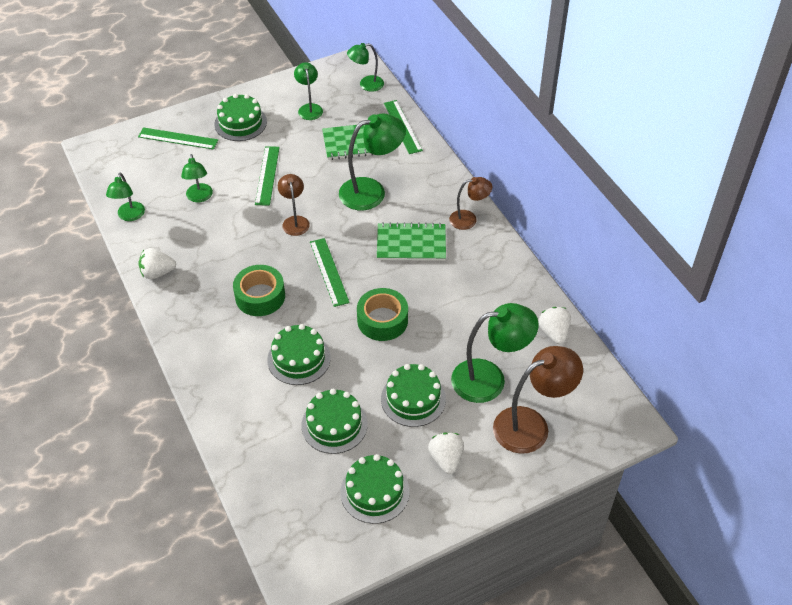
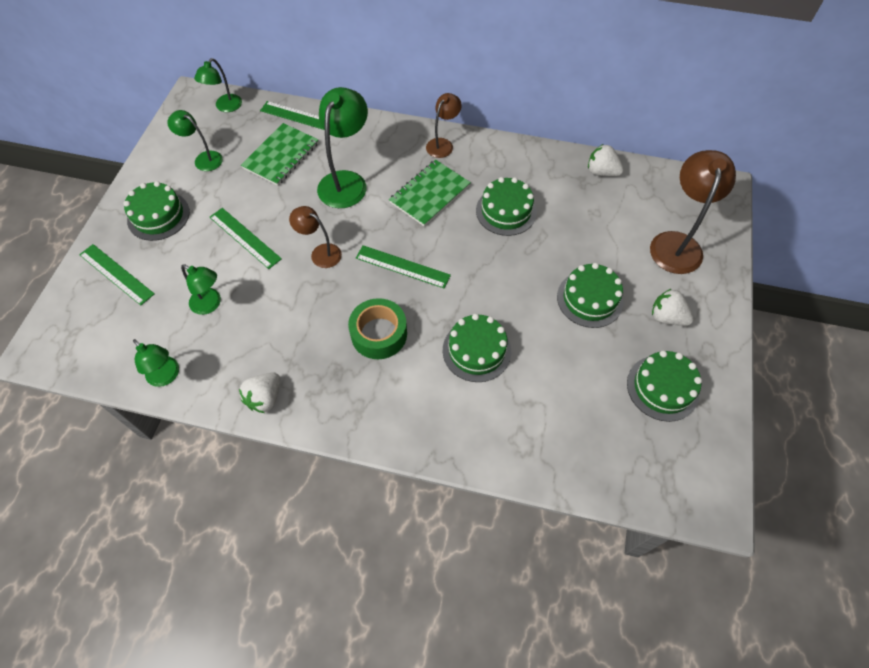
camera: 50 degrees left, 10 degrees up
(178, 138) = (116, 274): green ruler -> green ruler turned 75 degrees clockwise
(334, 425) = (570, 371): green cake -> green cake (506, 211)
(382, 320) = (491, 265): green tape -> none
(489, 379) = (612, 238): green lamp -> none

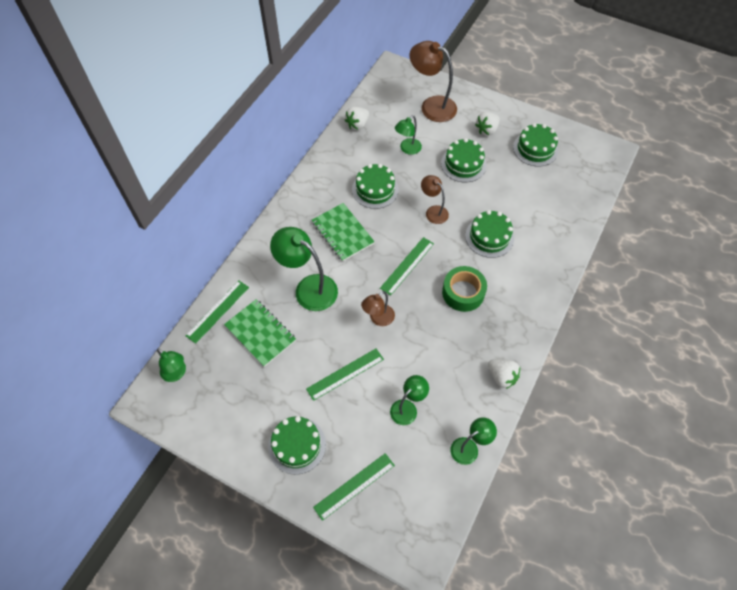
camera: 75 degrees left, 0 degrees up
(203, 159) = (239, 399): green lamp -> green lamp (407, 149)
(443, 144) = (293, 212): brown lamp -> brown lamp (433, 211)

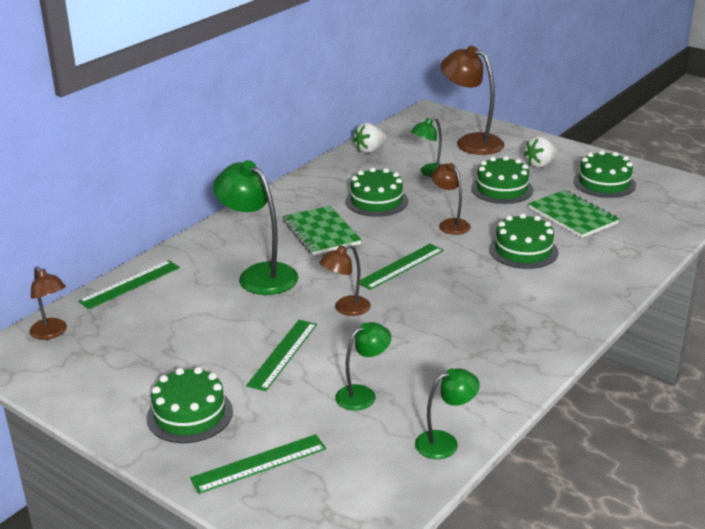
camera: 10 degrees right, 30 degrees down
(176, 373) = (52, 333): green lamp -> brown lamp
(260, 333) = (179, 308): green notebook -> green notebook (572, 216)
(345, 374) = (283, 354): green ruler -> green ruler turned 45 degrees counterclockwise
(463, 292) = (473, 296): green tape -> none
(502, 377) = (512, 377): white strawberry -> none

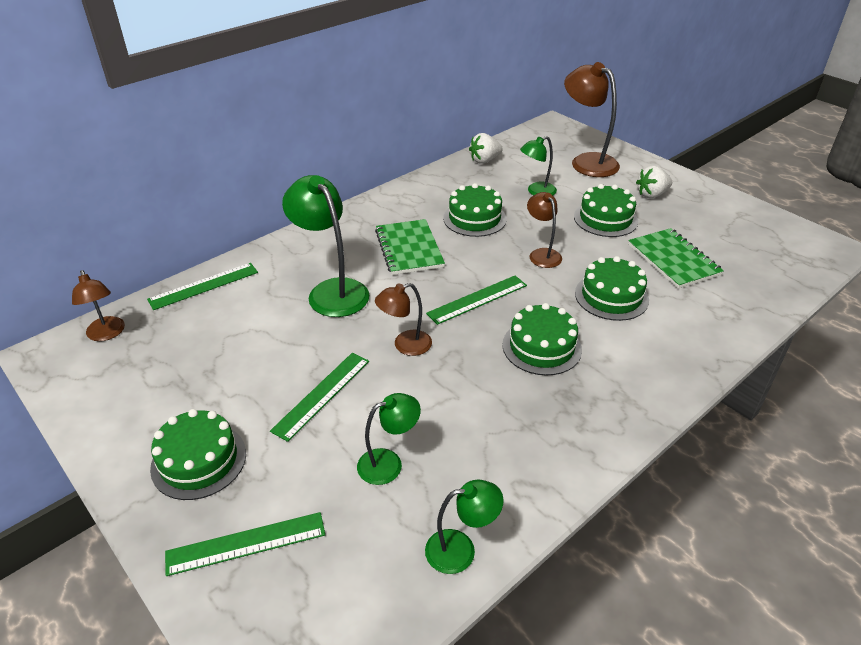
camera: 10 degrees right, 10 degrees up
(604, 183) = (715, 224): green cake -> green cake (541, 347)

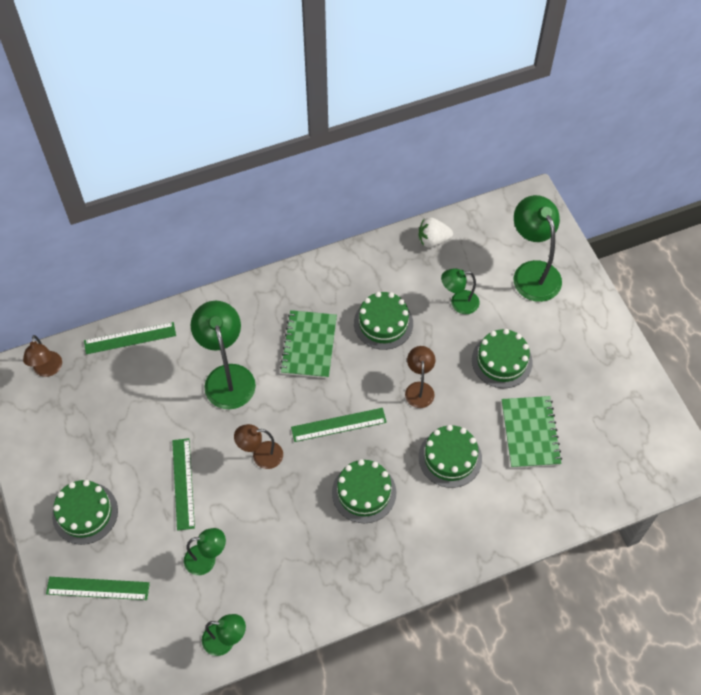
camera: 20 degrees right, 20 degrees up
(322, 395) = (183, 483): green ruler -> green ruler turned 60 degrees counterclockwise
(587, 161) = (532, 272): brown lamp -> green lamp
(652, 194) = (566, 341): white strawberry -> none

